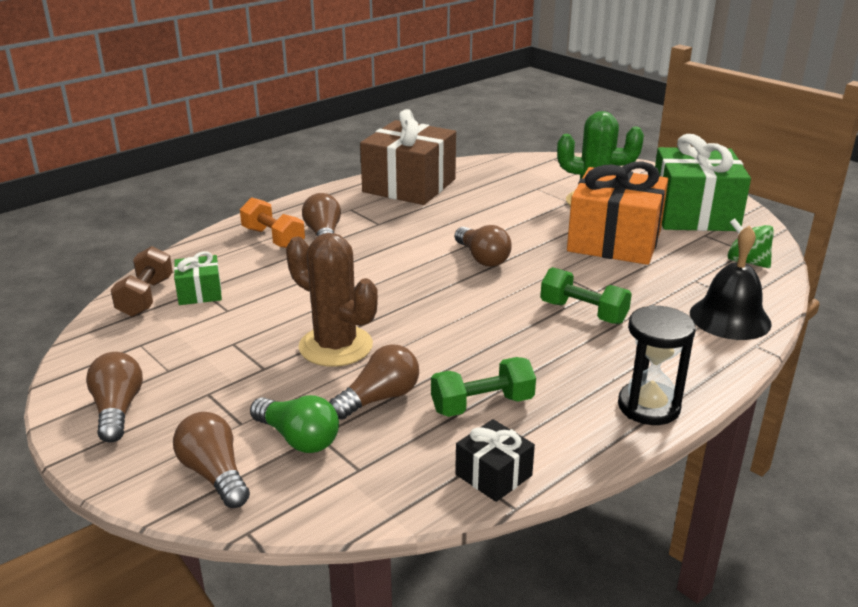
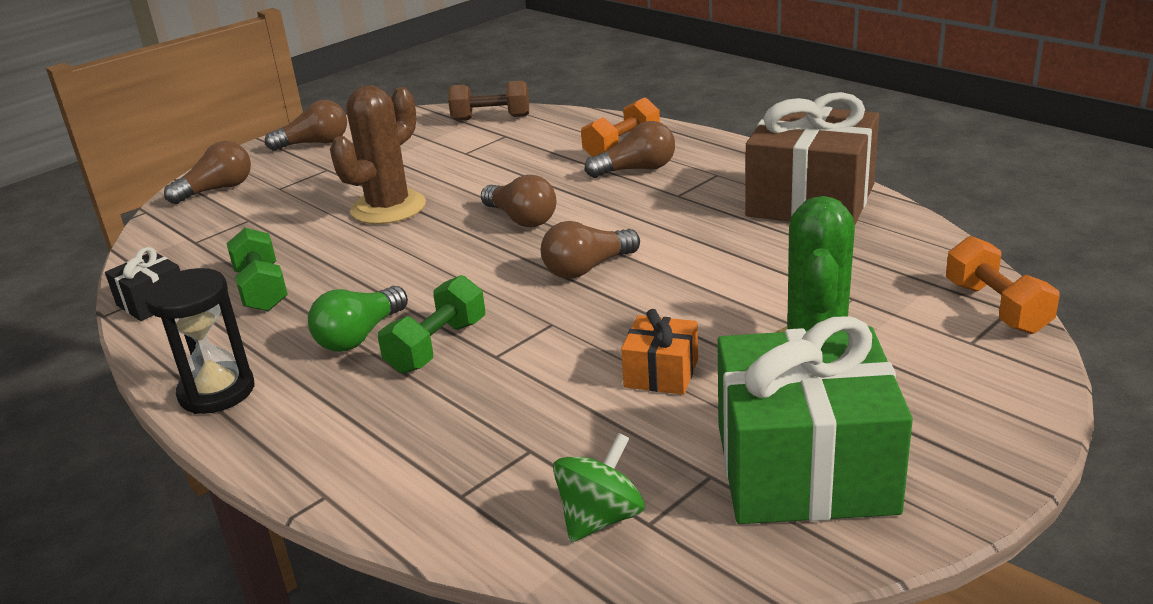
camera: 90 degrees right, 0 degrees up
(200, 293) = (499, 136): green gift -> none
(298, 438) = (247, 212): green light bulb -> green light bulb (359, 336)
(379, 398) = (292, 238): brown light bulb -> brown light bulb (521, 219)
(551, 160) = (996, 307): none -> orange dumbbell
(614, 241) = (661, 373): orange gift -> orange gift, size x0.46
(730, 318) = (405, 476): black bell -> none

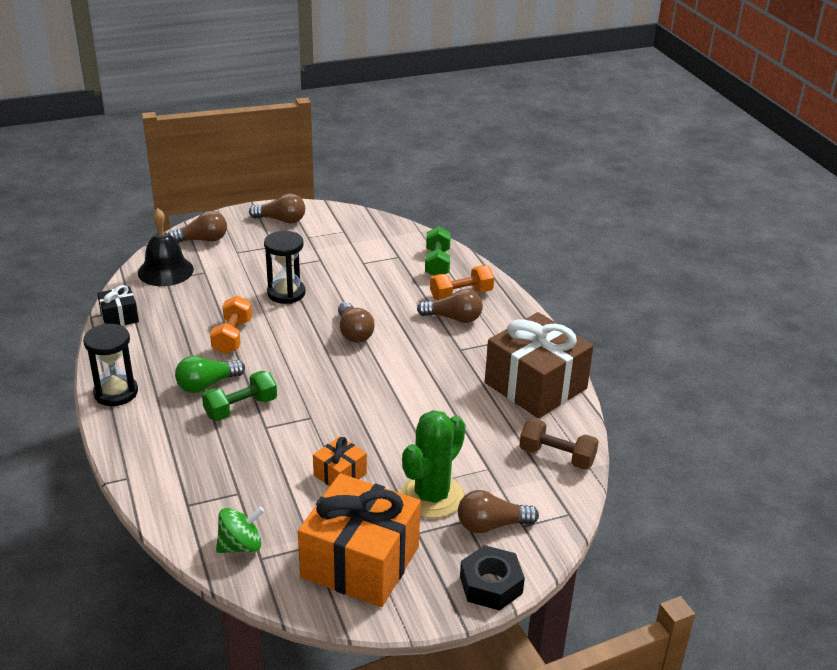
camera: 20 degrees right, 5 degrees up
(187, 234) = (165, 271): none -> black bell
(261, 289) = (179, 330): green dumbbell -> green dumbbell (437, 263)
(388, 208) = (286, 293): brown cactus -> black hourglass
(491, 118) = (402, 237): brown dumbbell -> brown dumbbell (557, 456)
(587, 268) = (360, 386): brown light bulb -> brown light bulb (491, 525)
(804, 468) = (360, 561): green gift -> orange gift
(996, 307) = (562, 509): orange dumbbell -> orange dumbbell (232, 337)
(1014, 425) = (491, 585): none -> black nut

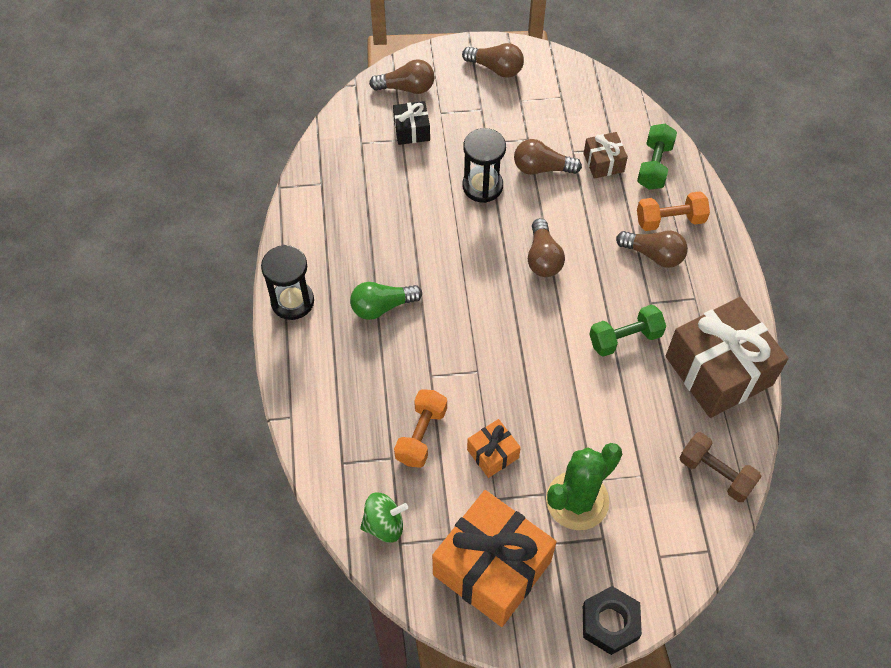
camera: 15 degrees right, 25 degrees up
(119, 317) = (307, 193): black gift -> black gift (411, 130)
(165, 271) = (362, 130): black bell -> none
(232, 337) = (417, 242): orange dumbbell -> orange dumbbell (421, 435)
(241, 408) = (410, 345): green dumbbell -> green dumbbell (625, 338)
(392, 266) = (603, 162): none -> brown gift
(491, 525) = (628, 549): brown light bulb -> brown light bulb (542, 168)

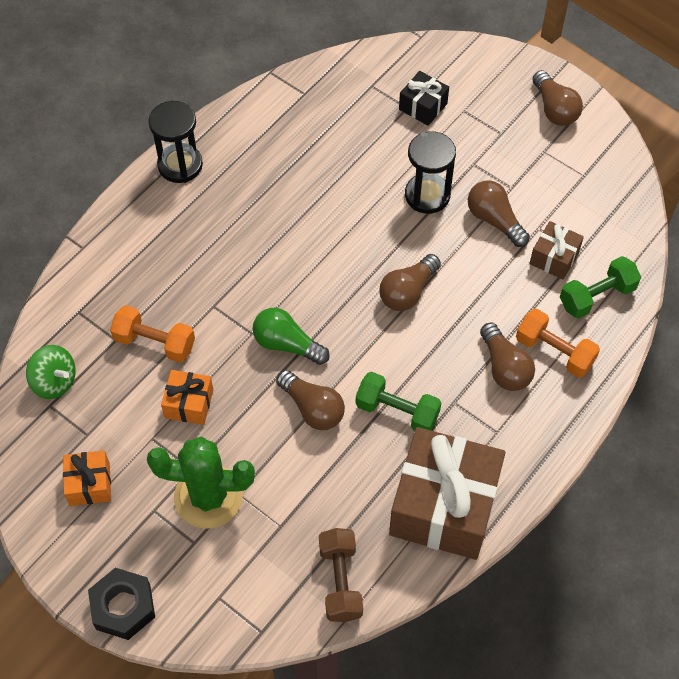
camera: 45 degrees right, 0 degrees up
(382, 306) = (239, 223): green light bulb -> green light bulb (287, 344)
(406, 88) = (459, 69): brown light bulb -> brown light bulb (312, 408)
(421, 435) = (155, 342): orange dumbbell -> orange dumbbell turned 45 degrees clockwise
(492, 568) = (89, 484): orange gift -> orange gift, size x0.46

